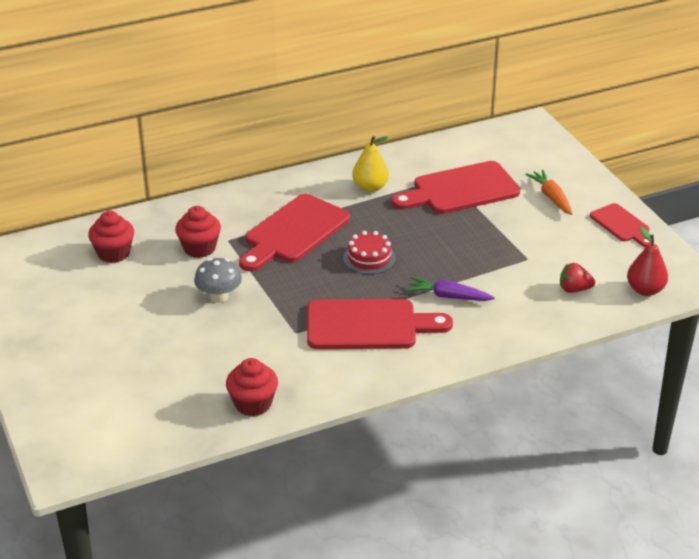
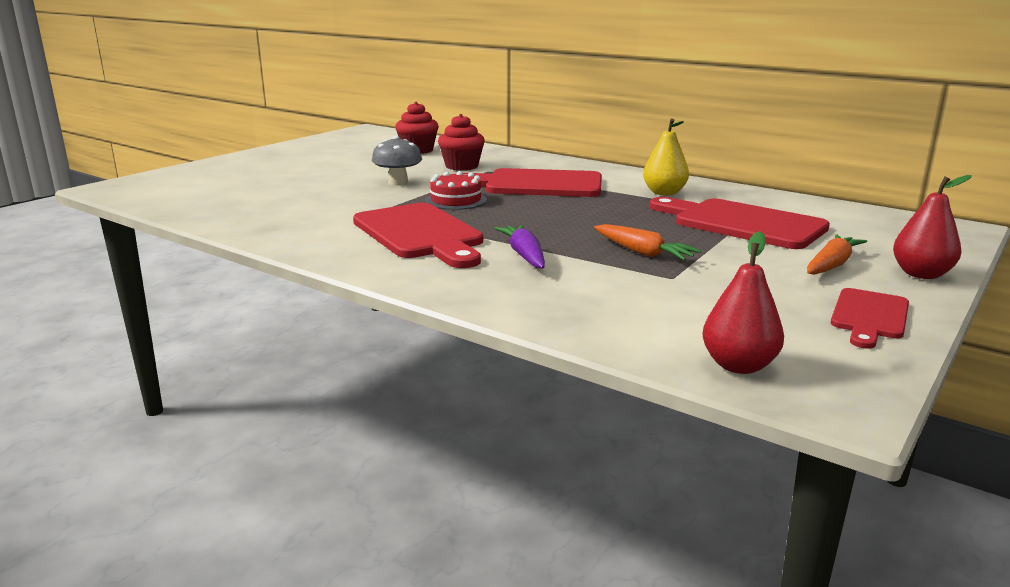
camera: 60 degrees right, 15 degrees down
(253, 404) = (240, 220): red cupcake -> none
(369, 258) = (541, 214): red cake -> red cake (456, 200)
(480, 250) = (643, 252): none -> orange carrot
(574, 289) = (652, 316): red strawberry -> none
(585, 178) = (921, 274): none -> red pear

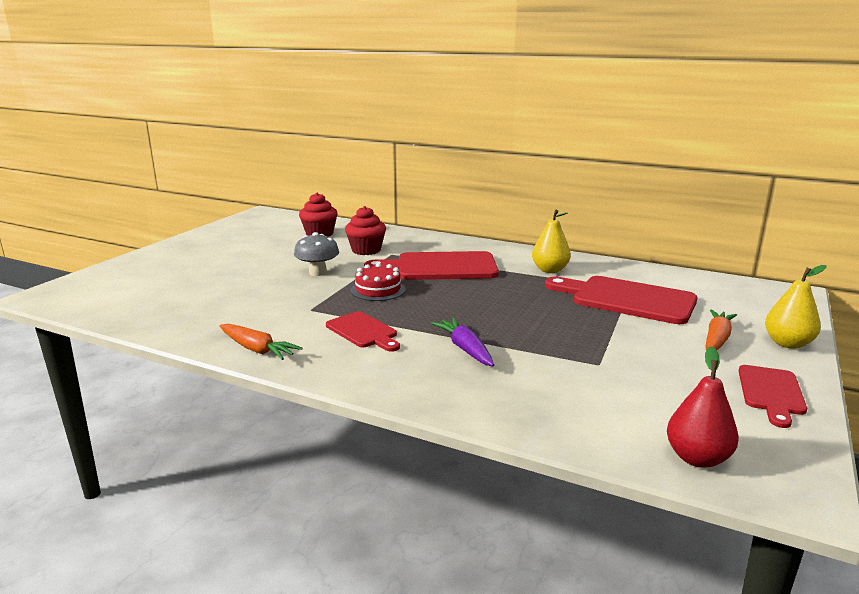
camera: 10 degrees left, 0 degrees up
(420, 234) = (363, 331): red cutting board -> red cutting board, size x0.56
(643, 252) = (562, 338): orange carrot -> orange carrot (257, 349)
(921, 274) = (787, 343): red pear -> yellow pear

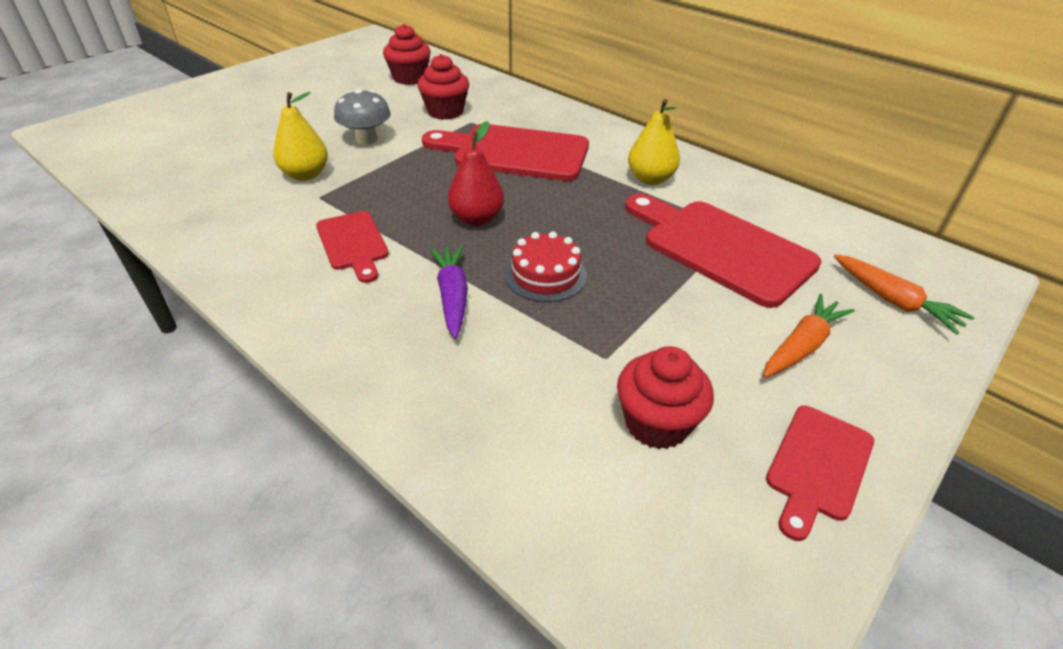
camera: 15 degrees right, 20 degrees up
(257, 349) = (219, 250): orange carrot -> orange carrot (894, 301)
(378, 290) = (415, 178): red cake -> red cake (545, 275)
(659, 390) = (657, 423): none -> red cupcake
(697, 458) = (626, 565): red pear -> red pear (477, 219)
(787, 343) = (905, 376): yellow pear -> yellow pear (305, 175)

